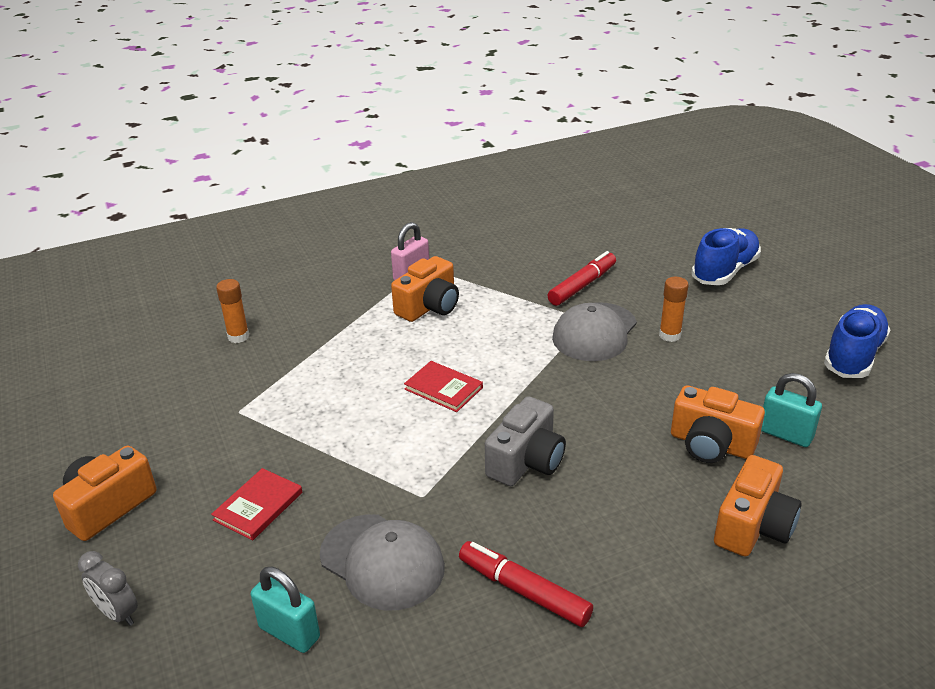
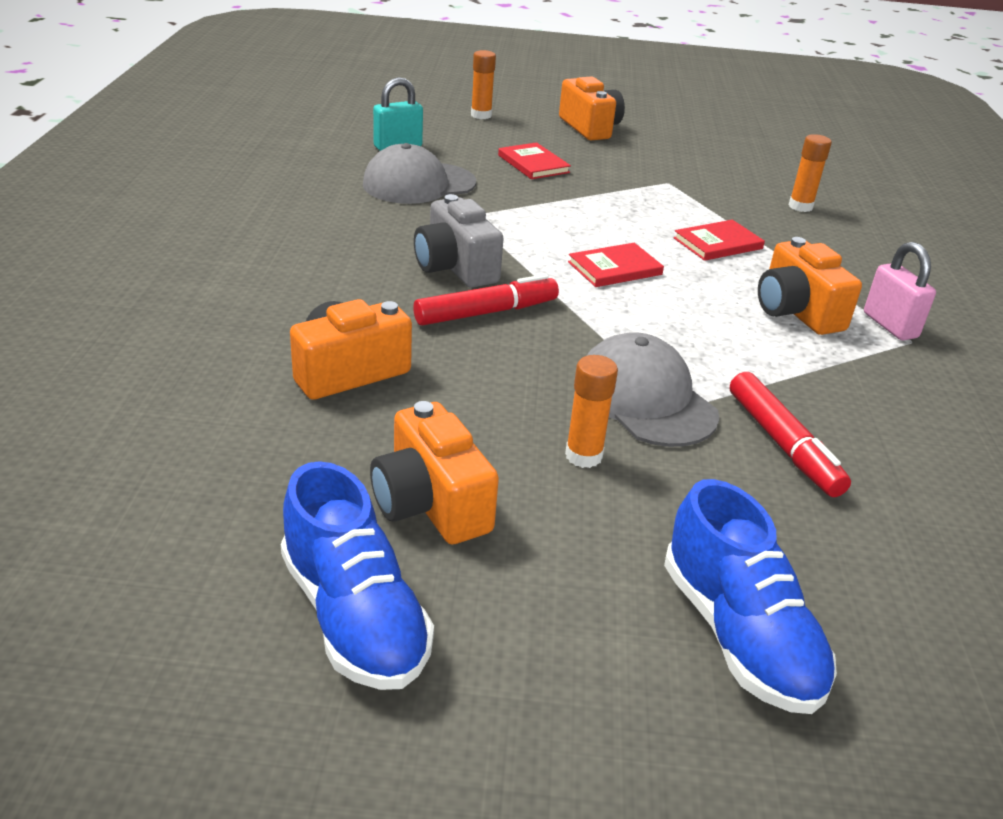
camera: 115 degrees right, 0 degrees up
(117, 613) = (481, 115): grey clock -> orange glue stick
(351, 356) = (718, 243): none -> red book
(523, 590) = (318, 216): red marker -> red marker (486, 313)
(753, 526) = (220, 334): orange camera -> orange camera (431, 504)
(785, 434) = (295, 431): turquoise padlock -> none

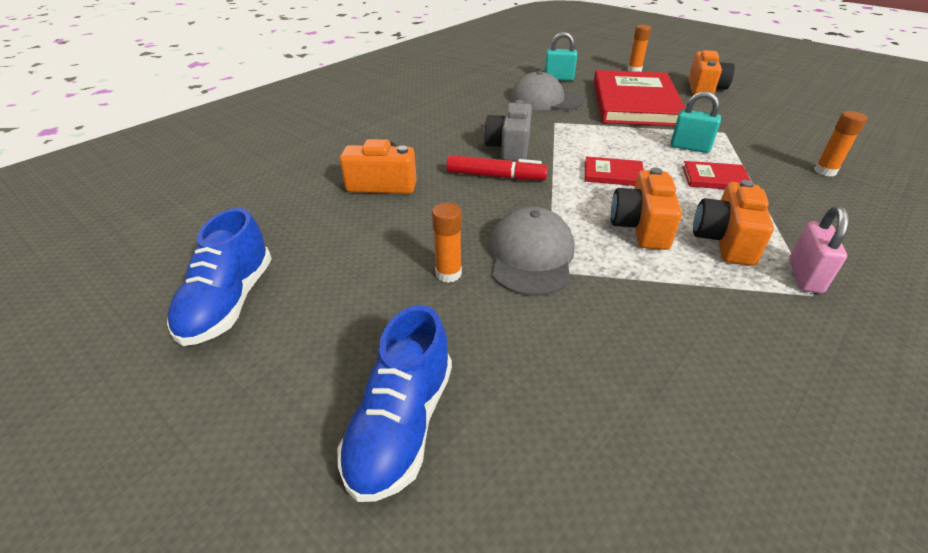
camera: 40 degrees right, 5 degrees up
(431, 504) = (334, 264): orange camera -> orange camera (641, 227)
(533, 164) = (634, 102): red book -> red book, size x2.39
(655, 211) = (689, 147): none -> turquoise padlock
(782, 444) = (594, 322): red marker -> none

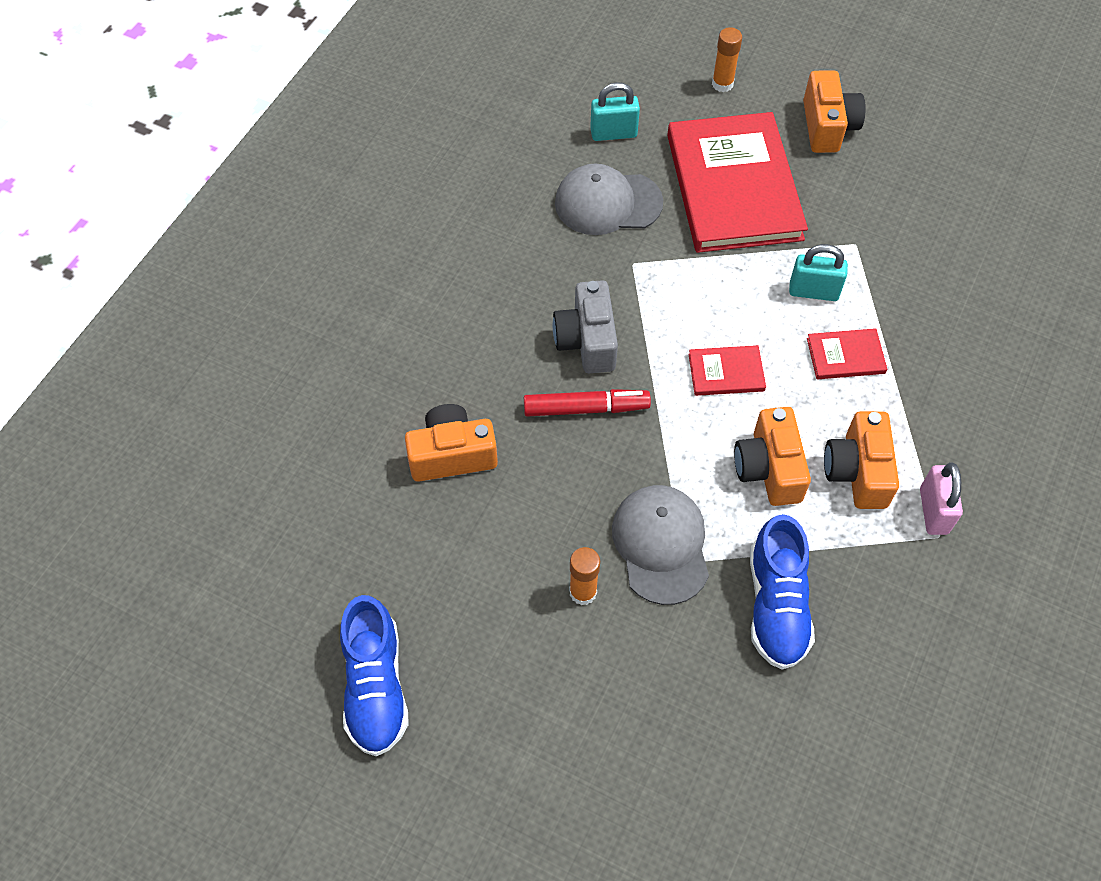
camera: 15 degrees left, 20 degrees up
(401, 424) = (601, 778): blue shoe -> blue shoe (776, 605)
(825, 171) = (971, 313): orange glue stick -> none

